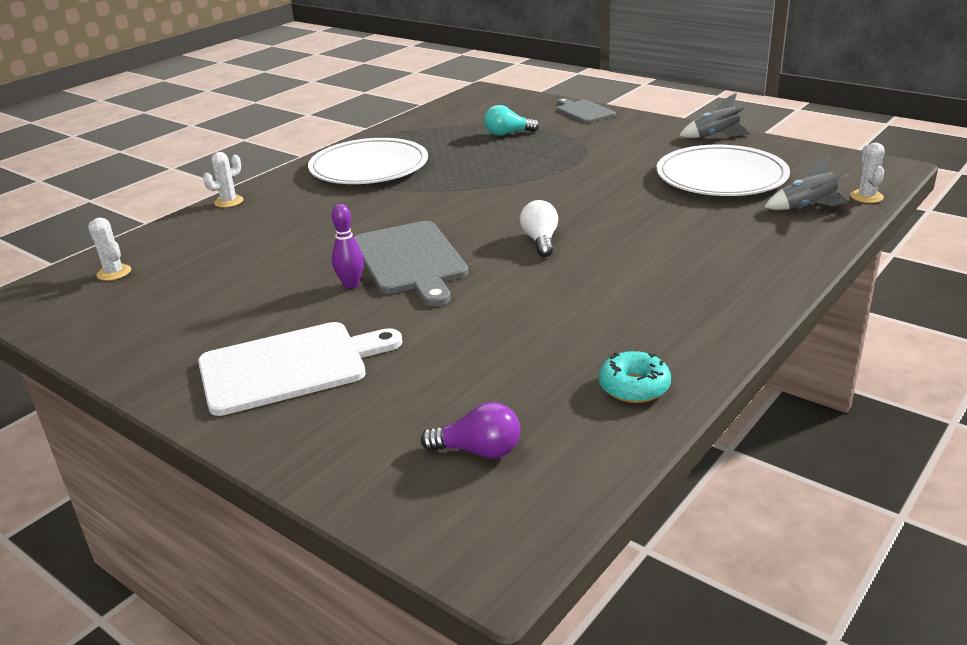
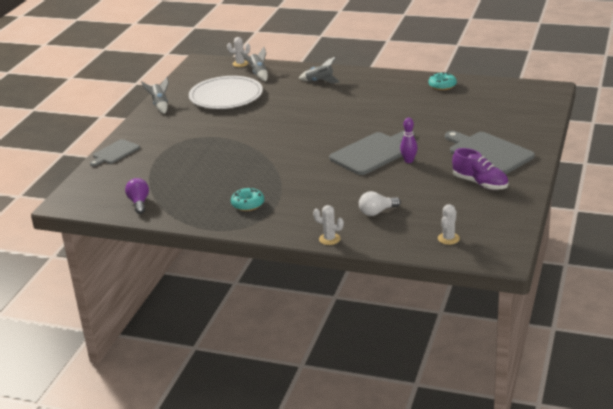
camera: 110 degrees left, 0 degrees up
(205, 331) = (480, 183): none -> purple shoe
(290, 366) = (488, 152): white cutting board -> grey cutting board
(369, 167) = (248, 204): white plate -> turquoise donut
(478, 451) = (504, 102): purple light bulb -> purple light bulb (139, 203)
(507, 134) = (167, 170): turquoise light bulb -> none
(540, 241) = (331, 126): white light bulb -> white light bulb (377, 212)
(740, 255) = (320, 81): none -> grey rocket

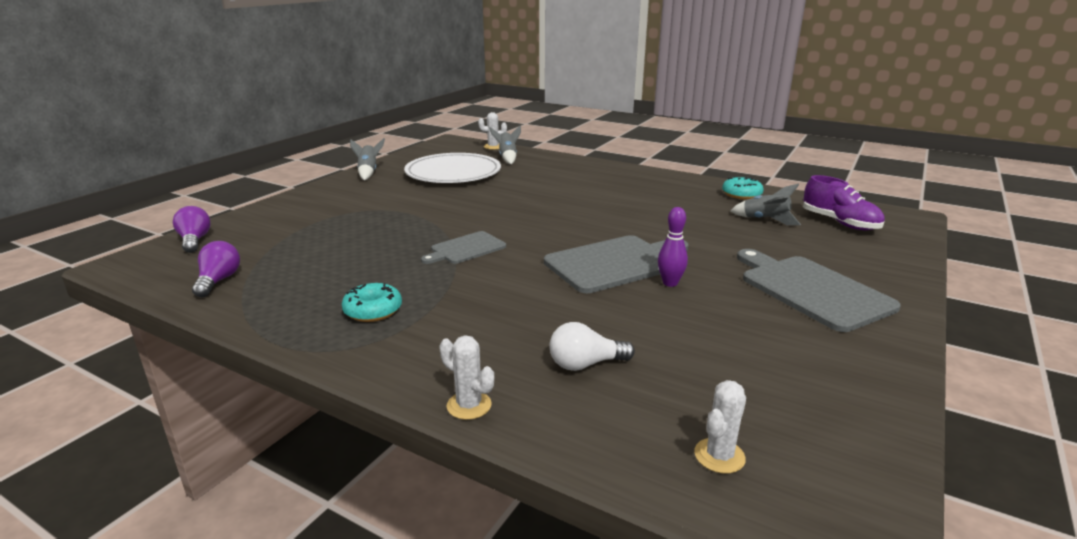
camera: 10 degrees right, 5 degrees down
(92, 180) = (194, 241): none -> purple light bulb
(114, 153) = (262, 213): grey cutting board -> grey cutting board (466, 249)
(320, 81) = (578, 172): grey rocket -> grey rocket (765, 220)
(480, 183) = (795, 342): purple shoe -> purple shoe (839, 223)

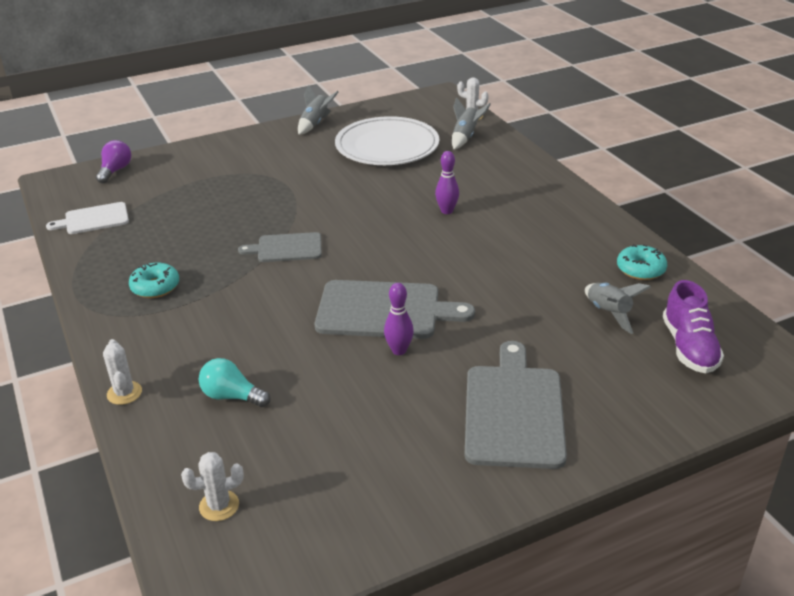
camera: 35 degrees right, 10 degrees up
(218, 281) = (93, 219): purple light bulb -> white cutting board
(562, 196) = (447, 211): none -> purple bowling pin
(585, 364) = (232, 396): white light bulb -> turquoise light bulb

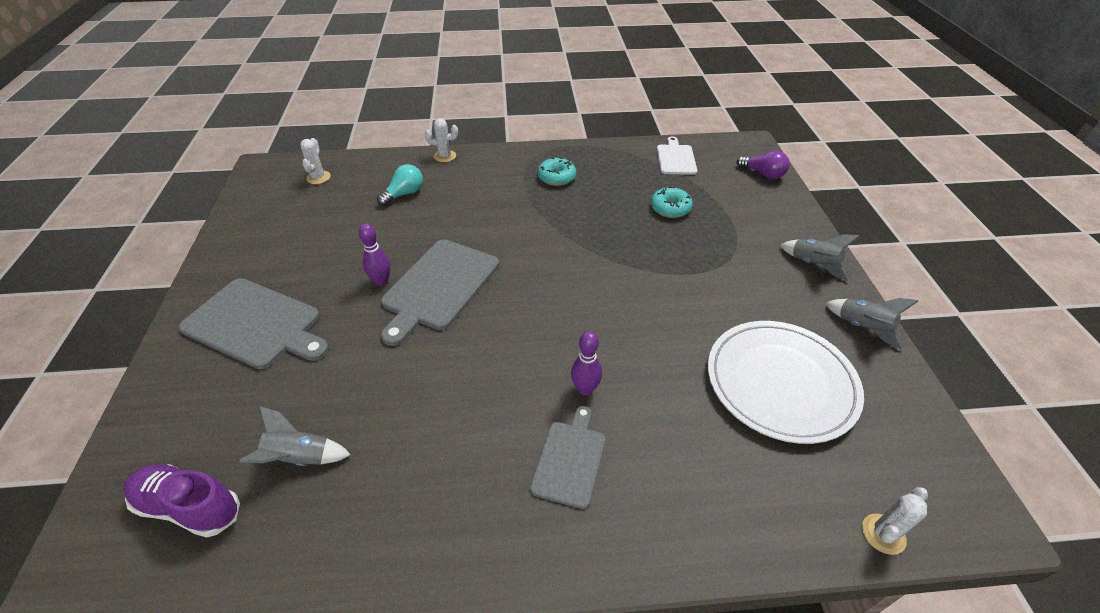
camera: 110 degrees right, 10 degrees up
(286, 248) = (574, 250): grey cutting board -> grey cutting board (570, 459)
(465, 137) = (796, 490): grey rocket -> grey rocket (813, 264)
(640, 269) = (342, 545): turquoise donut -> turquoise donut (670, 208)

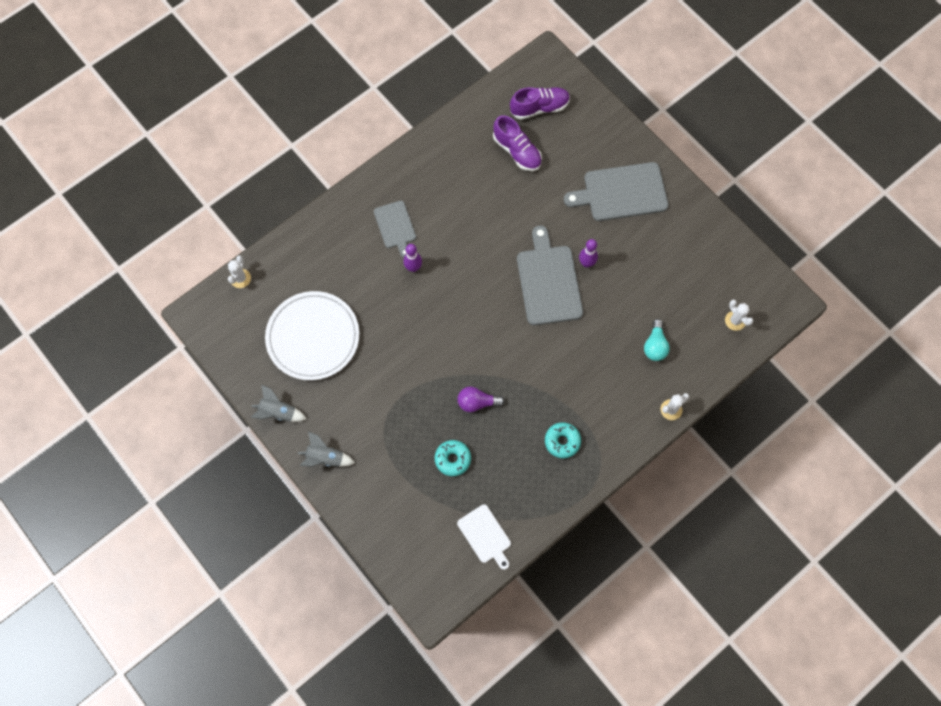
camera: 145 degrees right, 25 degrees up
(299, 458) = (517, 151): grey rocket -> purple shoe
(763, 174) = (403, 559): purple light bulb -> purple light bulb (477, 402)

